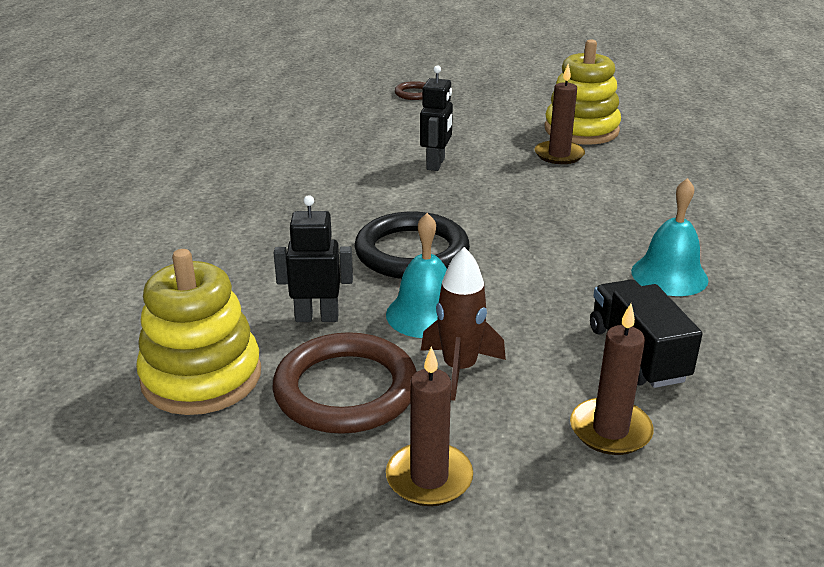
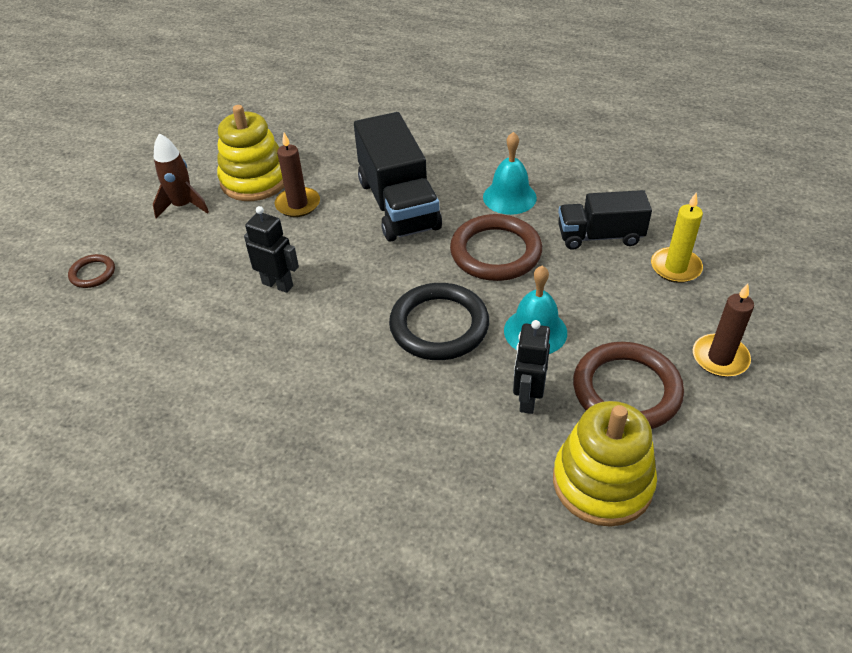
camera: 75 degrees left, 15 degrees up
(459, 368) = (607, 324): brown rocket -> brown rocket (183, 206)
(553, 275) = (495, 252): none -> brown ring
(598, 206) = (398, 204): none -> black truck
(610, 430) = (675, 267): brown candle -> yellow candle

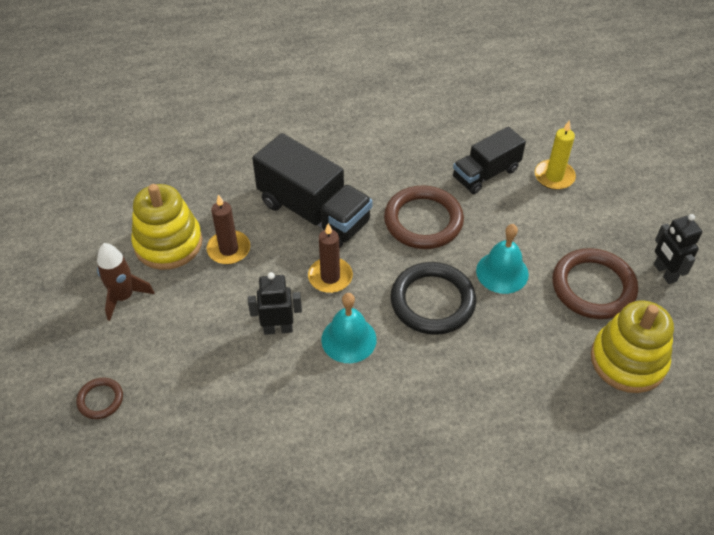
camera: 35 degrees left, 5 degrees up
(509, 197) = (395, 168): turquoise bell -> turquoise bell (348, 339)
(527, 399) = (537, 326): black robot -> black robot (664, 273)
(720, 358) = (630, 234): brown candle -> brown candle (330, 277)

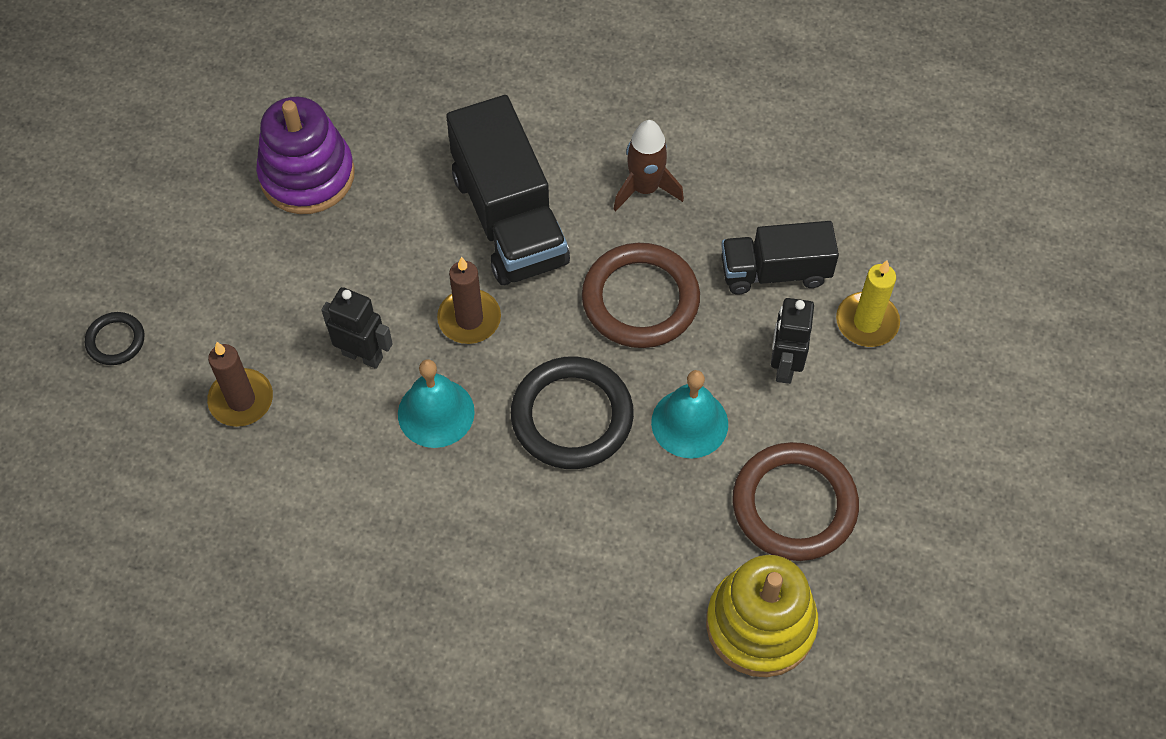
camera: 30 degrees right, 10 degrees up
(100, 400) = (115, 340): brown ring -> black ring
(124, 297) = (215, 222): brown rocket -> brown rocket (645, 188)
(168, 243) = (307, 175): yellow stacking toy -> purple stacking toy
(229, 249) = (372, 219): brown candle -> brown candle (241, 400)
(664, 273) = (908, 536): black robot -> black robot (784, 365)

